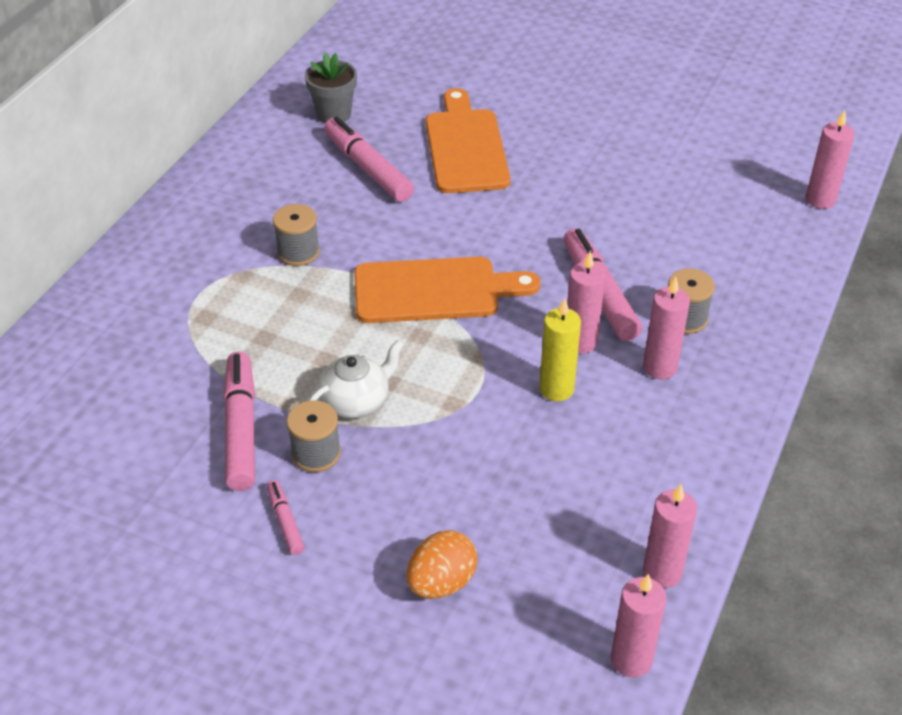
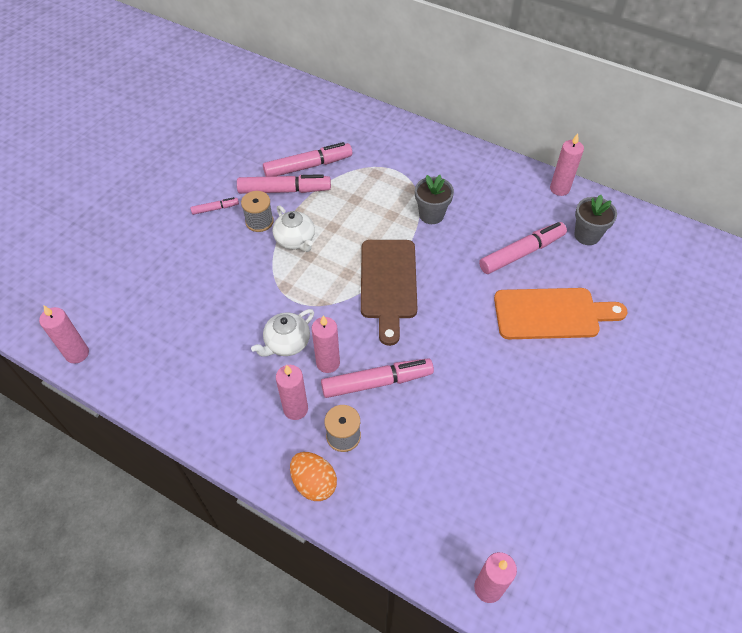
camera: 95 degrees right, 10 degrees up
(182, 403) = (308, 166): none -> pink marker
(298, 252) = (431, 215): grey spool -> grey flower pot
(434, 290) = (388, 284): orange cutting board -> brown cutting board
(441, 582) = (156, 272): orange egg -> orange egg (314, 483)
(556, 389) = (286, 343): yellow candle -> white teapot
(662, 572) = (128, 379): pink candle -> pink candle (559, 189)

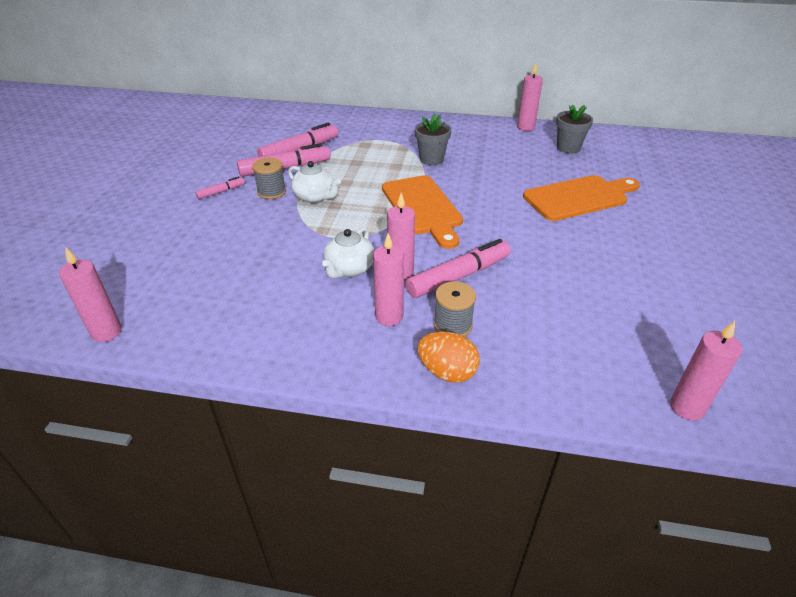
camera: 20 degrees left, 15 degrees down
(388, 284) = (423, 208): brown cutting board -> orange cutting board
(522, 253) = (525, 167): pink marker -> none

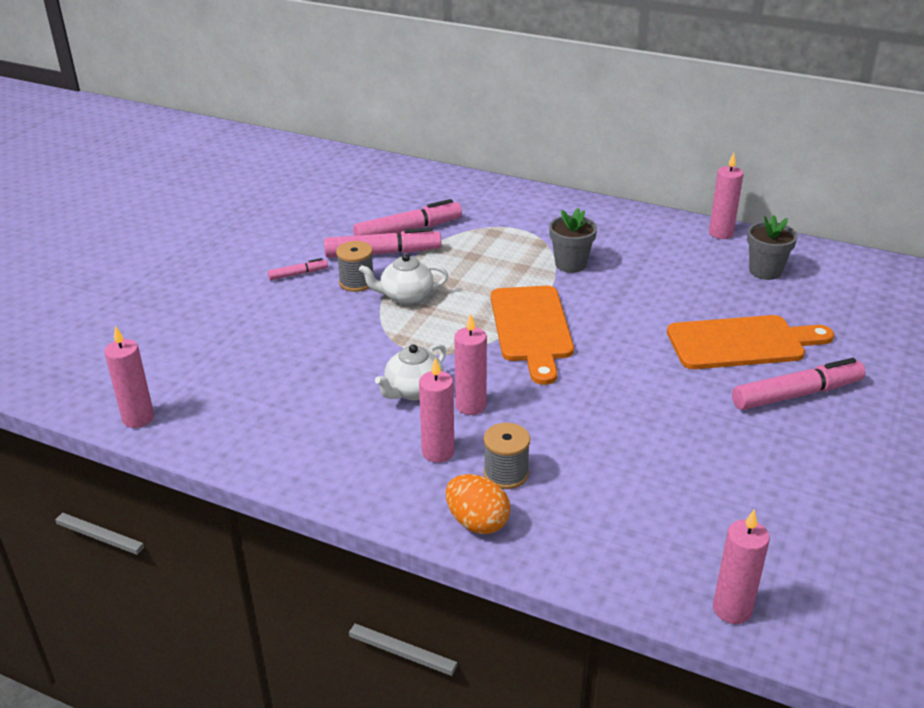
camera: 15 degrees right, 5 degrees down
(315, 197) = (405, 296): white teapot -> white teapot turned 120 degrees clockwise
(459, 276) = (538, 420): pink marker -> pink marker (797, 394)

